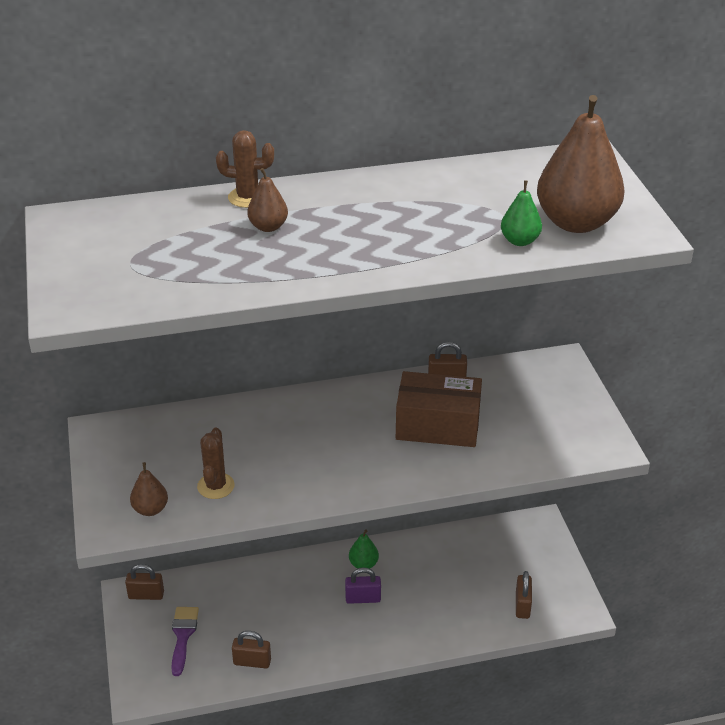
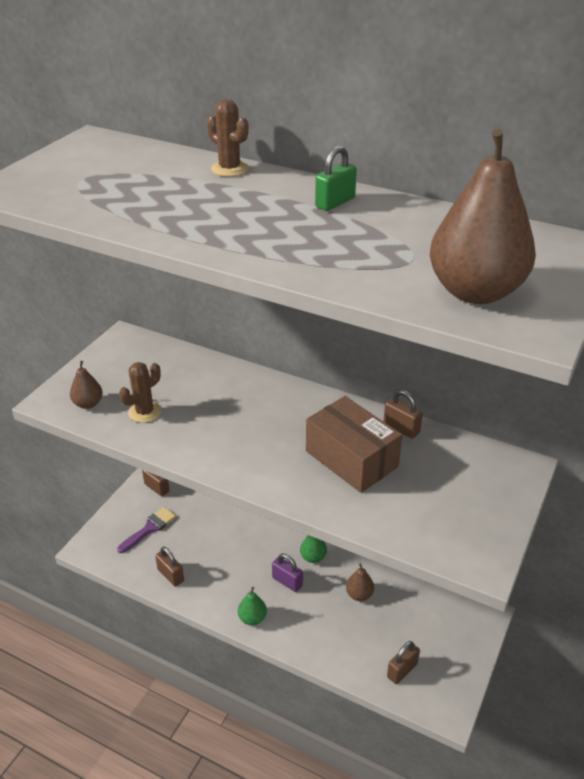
camera: 40 degrees right, 0 degrees up
(268, 227) = (210, 192): brown pear -> brown pear (359, 594)
(381, 192) = (335, 203): none -> green padlock
(520, 241) = (395, 284): green pear -> green pear (252, 618)

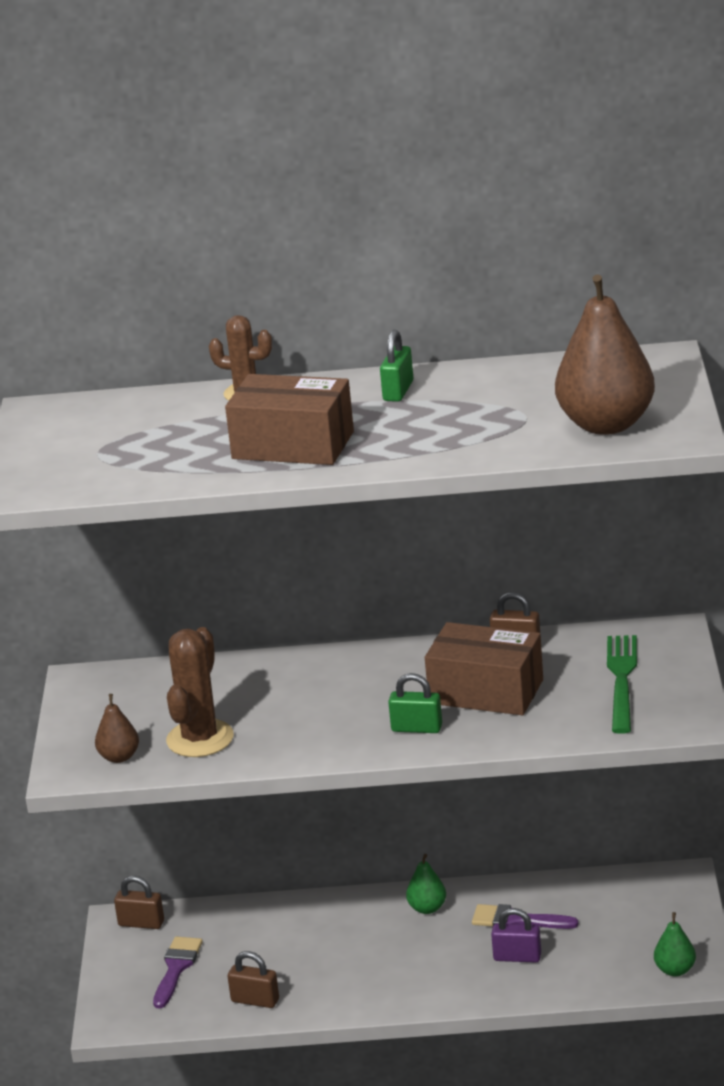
camera: 25 degrees left, 10 degrees down
(144, 412) = (200, 739): brown cactus -> brown cactus, size x1.52
(210, 219) = (293, 445): none -> brown box
(252, 618) = (402, 996): green pear -> green pear (675, 970)
(281, 469) = (416, 728): none -> green padlock
(287, 582) = (415, 945): purple padlock -> purple padlock (517, 957)
(359, 594) = (516, 920): brown pear -> purple brush
(402, 670) = (623, 966): brown padlock -> none
(455, 494) = (622, 680): none -> green fork

